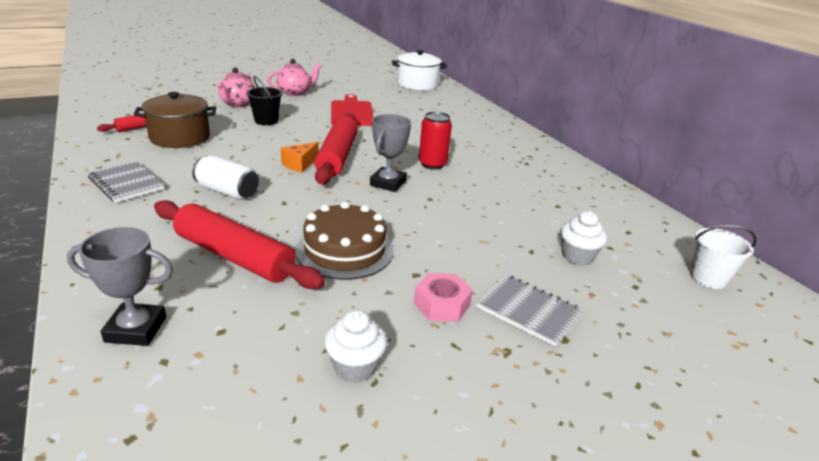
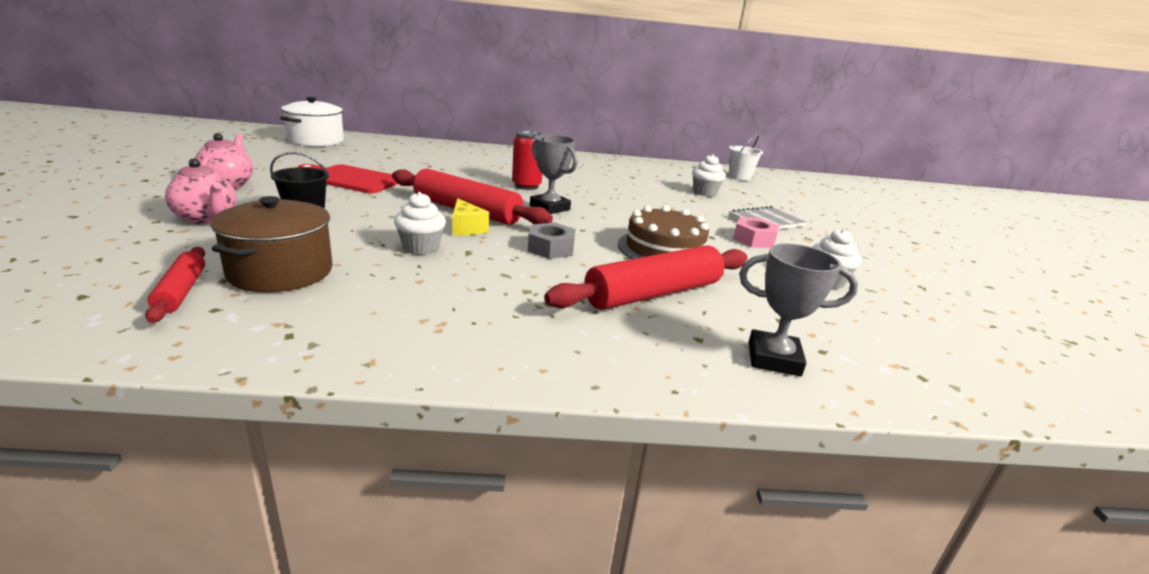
camera: 65 degrees left, 5 degrees down
(126, 184) = (409, 329): grey notebook -> none
(136, 329) = (773, 359): grey trophy -> grey trophy turned 75 degrees clockwise
(227, 192) = (501, 273): white can -> none
(248, 160) = (421, 248): none -> white cupcake
(292, 200) = (551, 248): none -> grey nut
(300, 164) = (466, 228): orange cheese -> yellow cheese

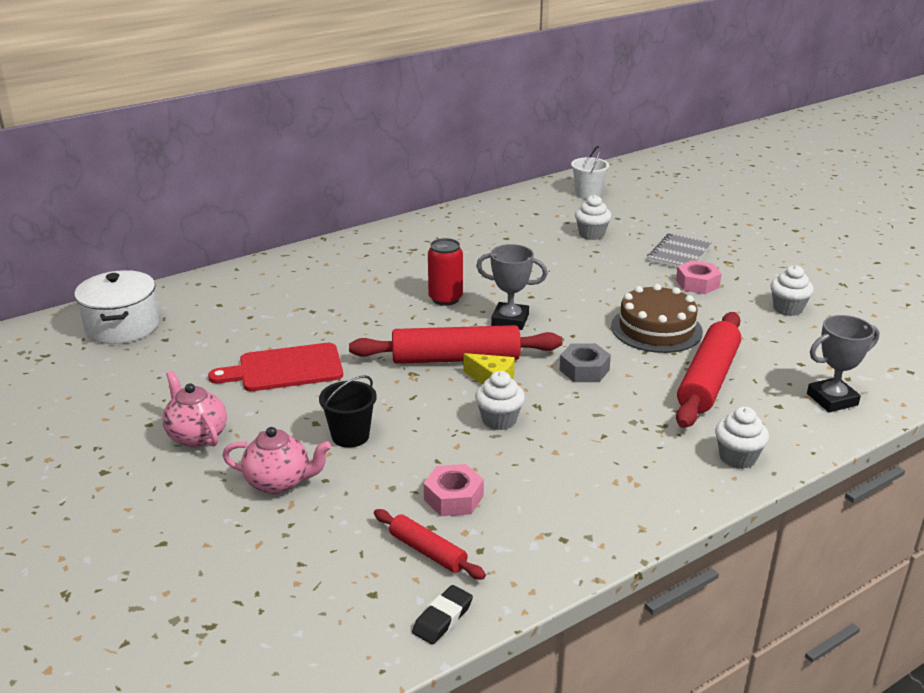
camera: 30 degrees left, 5 degrees up
(71, 336) = (443, 618): none -> black eraser
(281, 272) = (453, 498): brown pot -> pink nut
(577, 356) = (737, 458): none -> white cupcake

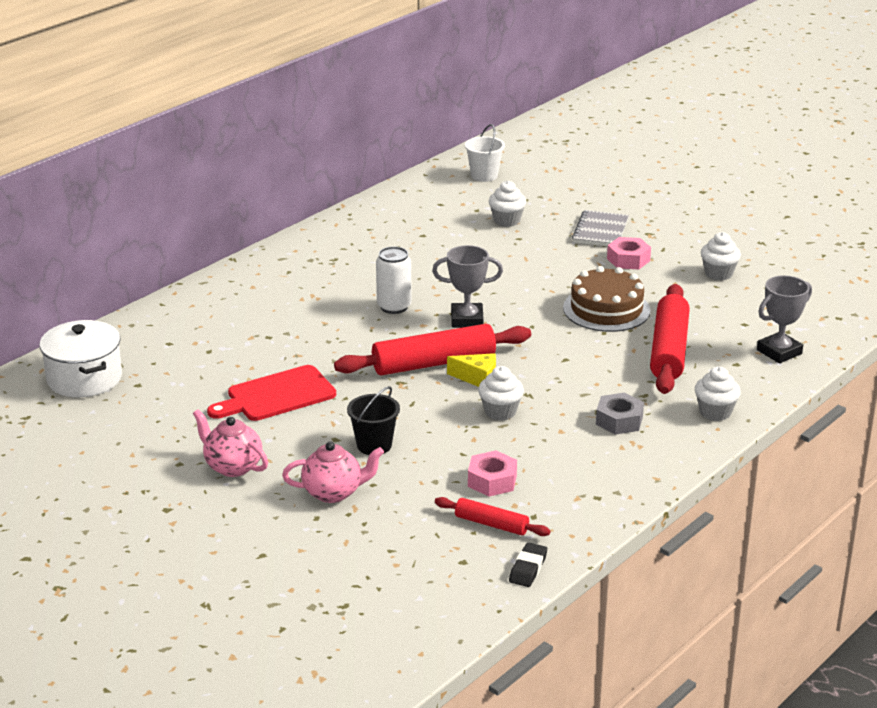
camera: 15 degrees left, 0 degrees up
(445, 299) = (394, 307): red can -> white can
(584, 370) = (556, 357): grey nut -> grey nut (619, 420)

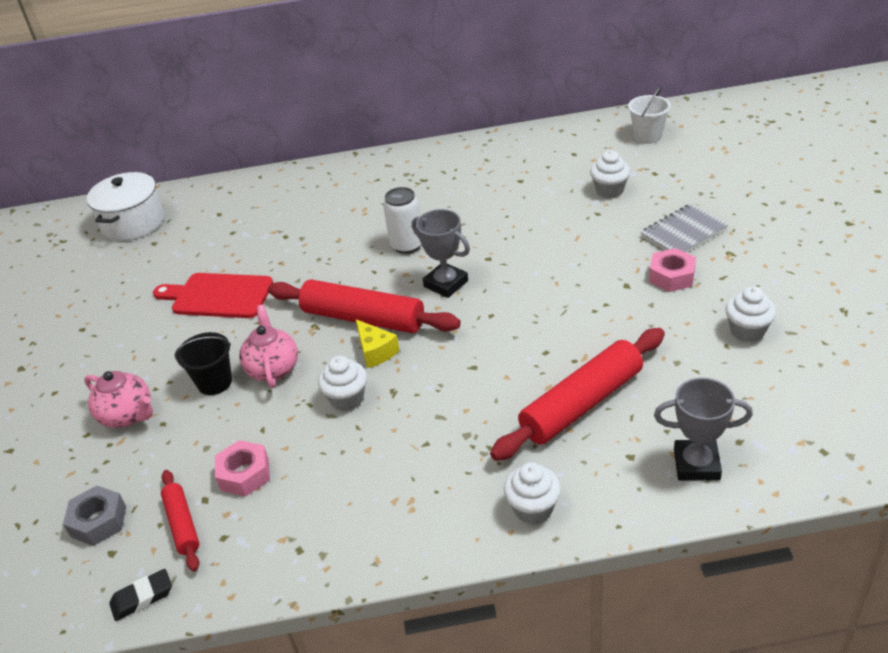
camera: 45 degrees right, 10 degrees up
(232, 466) = (105, 350): pink teapot -> pink teapot (273, 369)
(606, 309) = (580, 326): brown cake -> none
(619, 420) = (431, 466): grey nut -> grey nut (98, 521)

